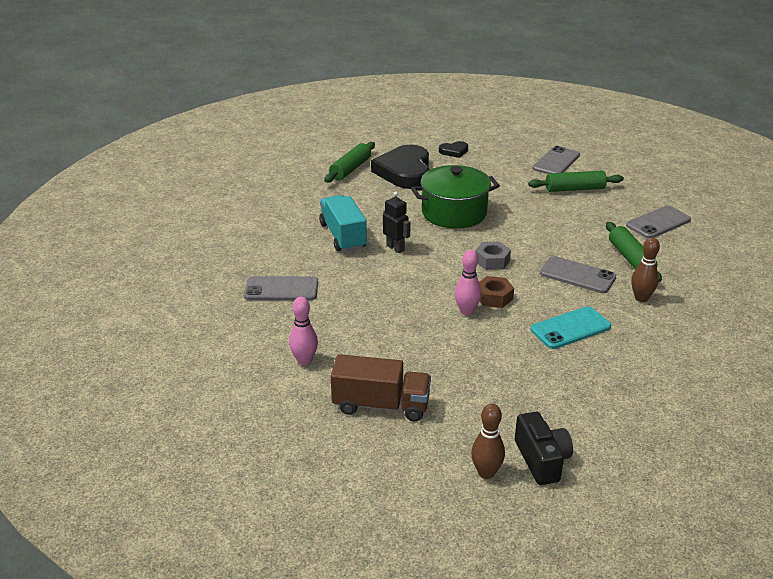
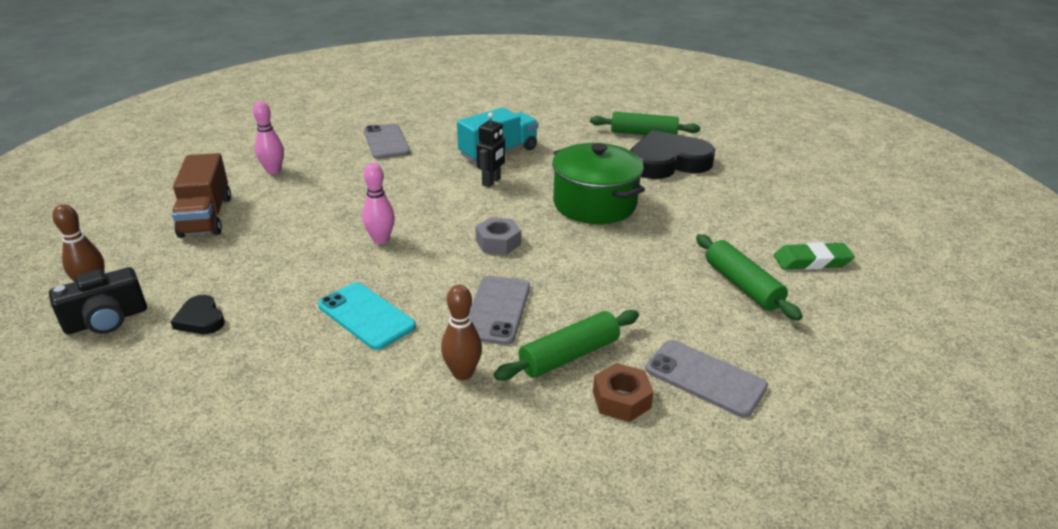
camera: 70 degrees right, 0 degrees up
(454, 151) = (753, 183): black heart -> black heart (200, 319)
(494, 297) = (417, 253): brown nut -> brown nut (621, 399)
(556, 162) = (812, 261): grey phone -> green eraser

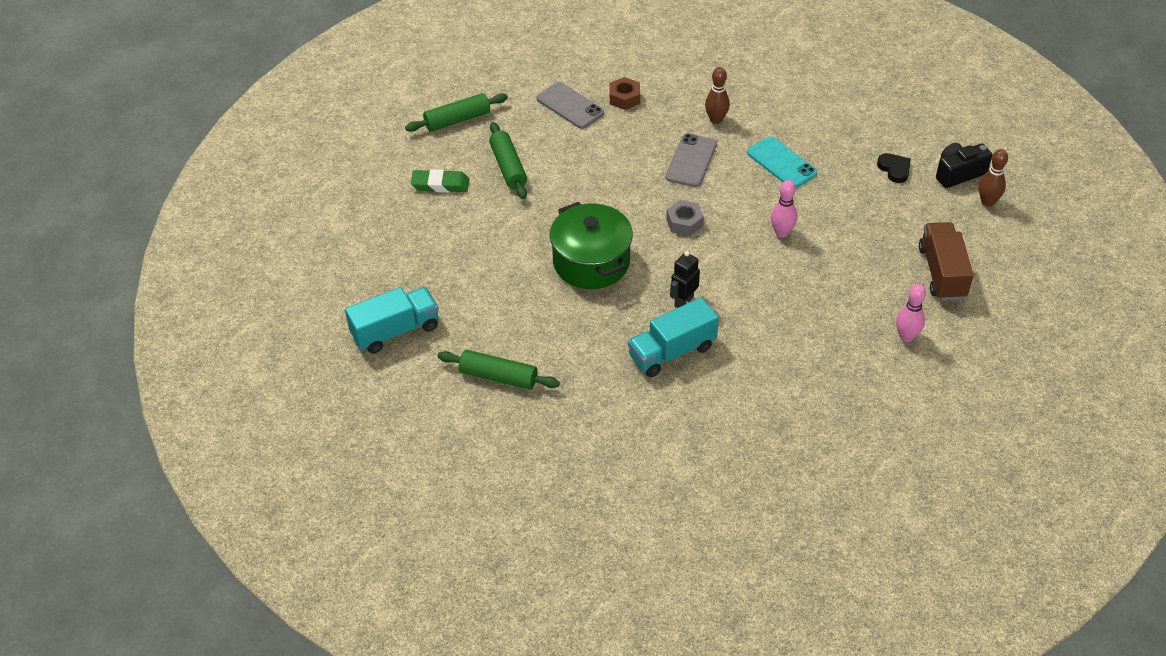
camera: 170 degrees left, 15 degrees up
(386, 142) = (797, 382): grey phone -> none
(569, 355) = (648, 125): green rolling pin -> green rolling pin (457, 120)
(667, 162) = (495, 320): black heart -> none
(751, 152) = (395, 331): none -> turquoise truck

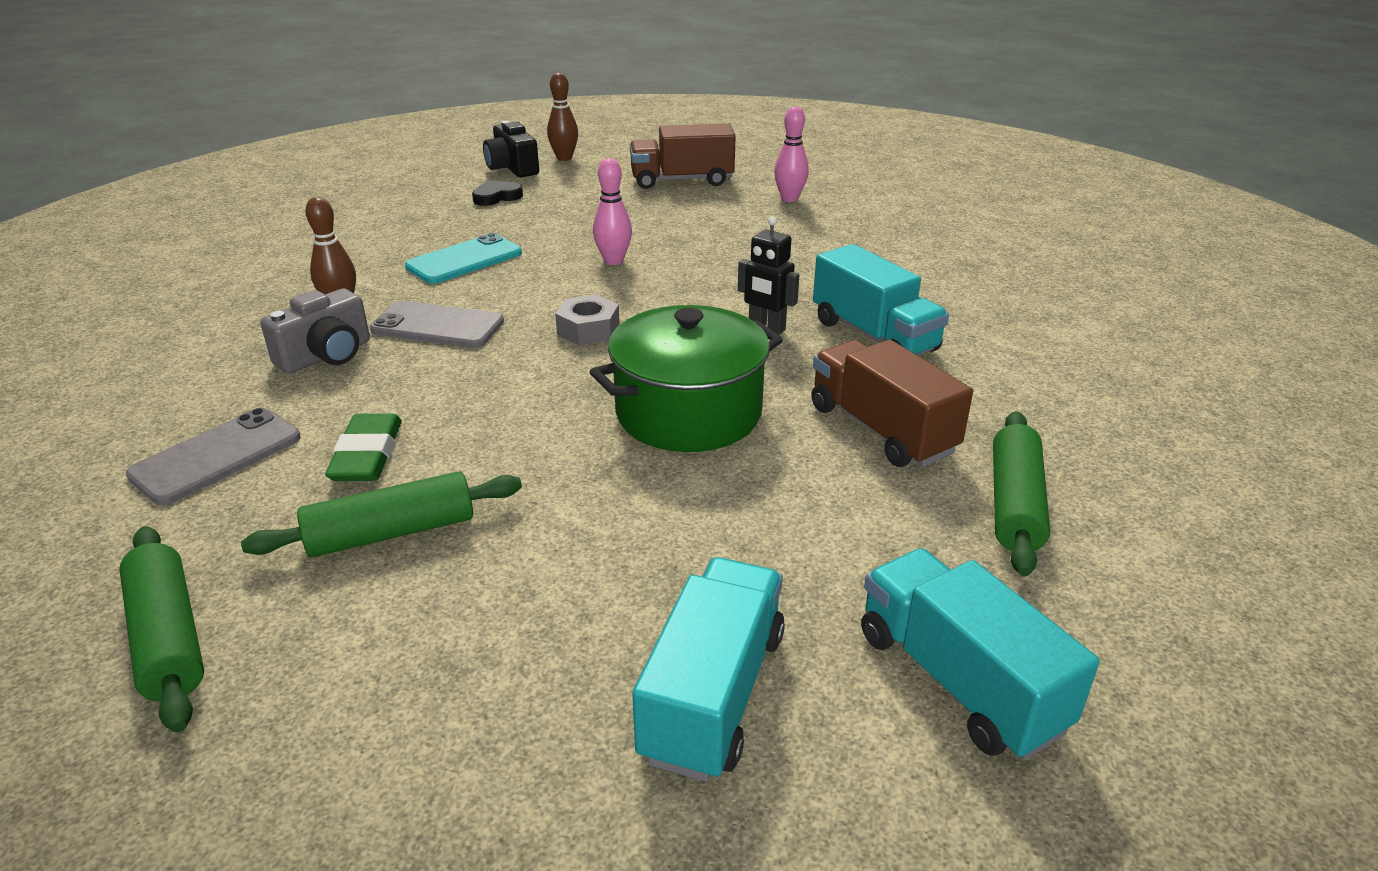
camera: 95 degrees left, 15 degrees down
(403, 261) = (713, 694): none -> turquoise truck
(440, 184) = (425, 648): green eraser -> green eraser (367, 455)
(568, 337) = (881, 429): none -> brown truck
(624, 98) = (230, 392): brown nut -> none
(659, 124) = (326, 356): none -> grey camera

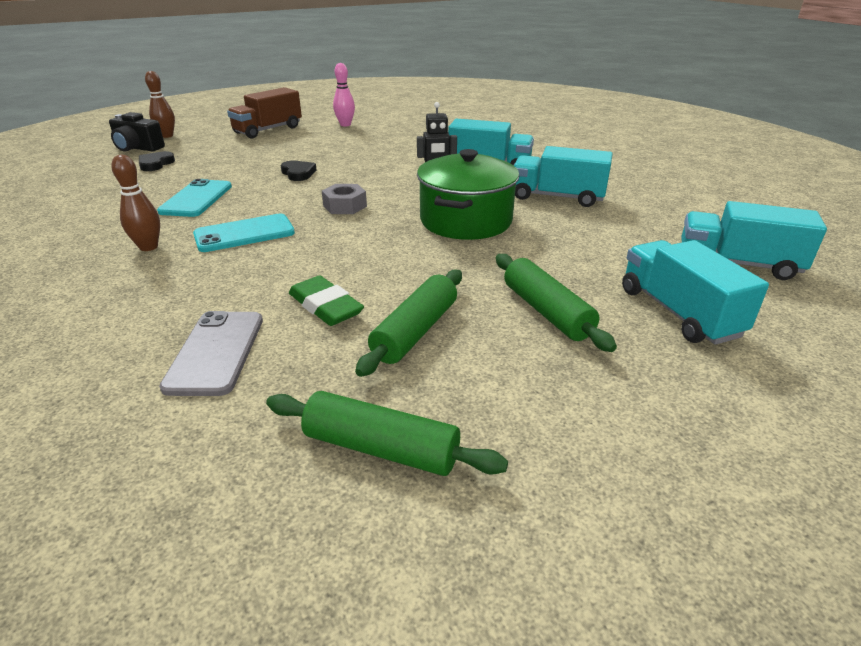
camera: 40 degrees left, 0 degrees up
(326, 356) = (192, 273): grey camera -> none
(437, 326) = (244, 234): grey phone -> turquoise phone
(613, 261) = (298, 173): pink bowling pin -> black heart
(881, 429) = (557, 197): brown truck -> turquoise truck
(1014, 504) = (648, 203): green rolling pin -> green rolling pin (546, 312)

